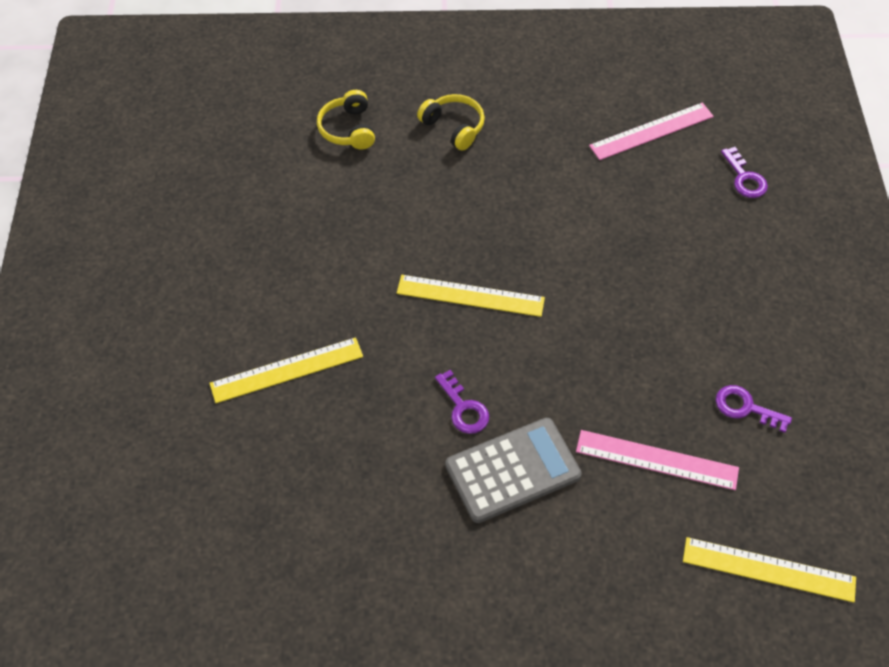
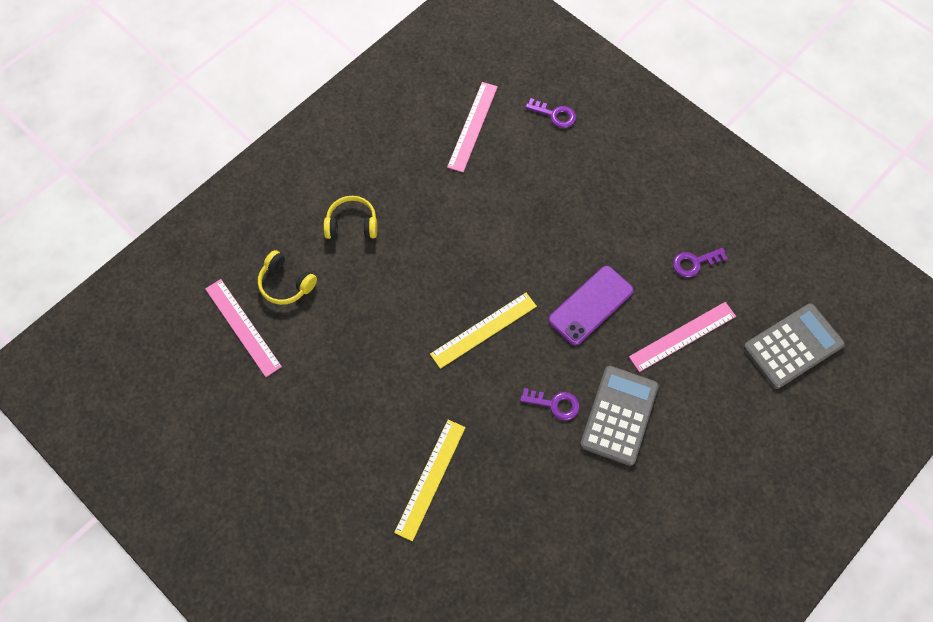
camera: 45 degrees left, 10 degrees up
(278, 134) = (242, 327): none -> pink ruler
(594, 358) = (590, 305): none -> purple phone
(768, 569) = (792, 346): yellow ruler -> grey calculator

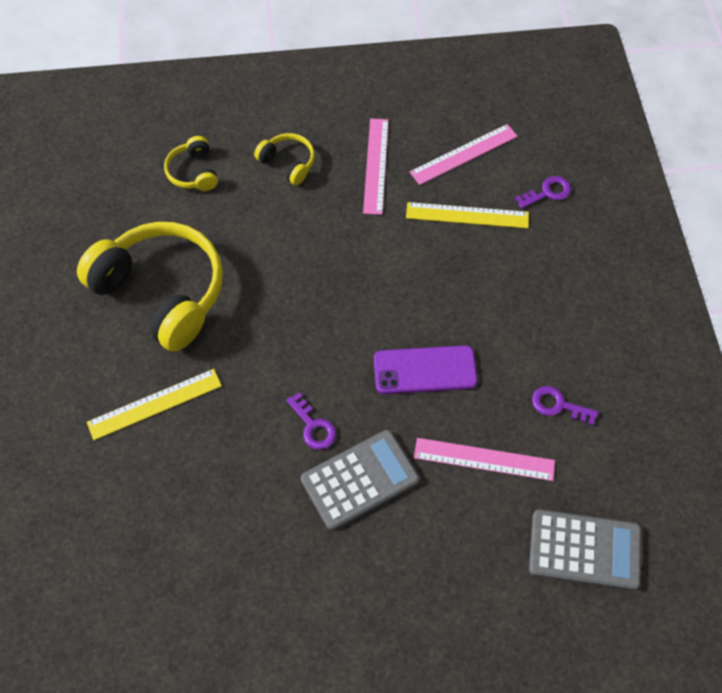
camera: 40 degrees right, 5 degrees down
(242, 327) = (130, 181): pink ruler -> pink ruler (376, 165)
(354, 394) = (162, 292): none -> yellow headphones
(483, 330) = (313, 321): yellow ruler -> yellow ruler (467, 215)
(555, 115) = (547, 192): purple key -> purple key turned 90 degrees counterclockwise

